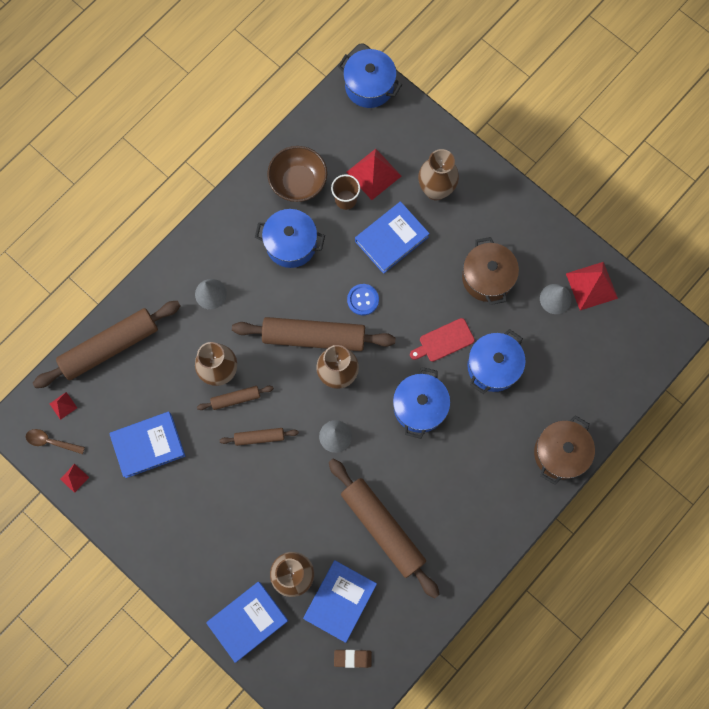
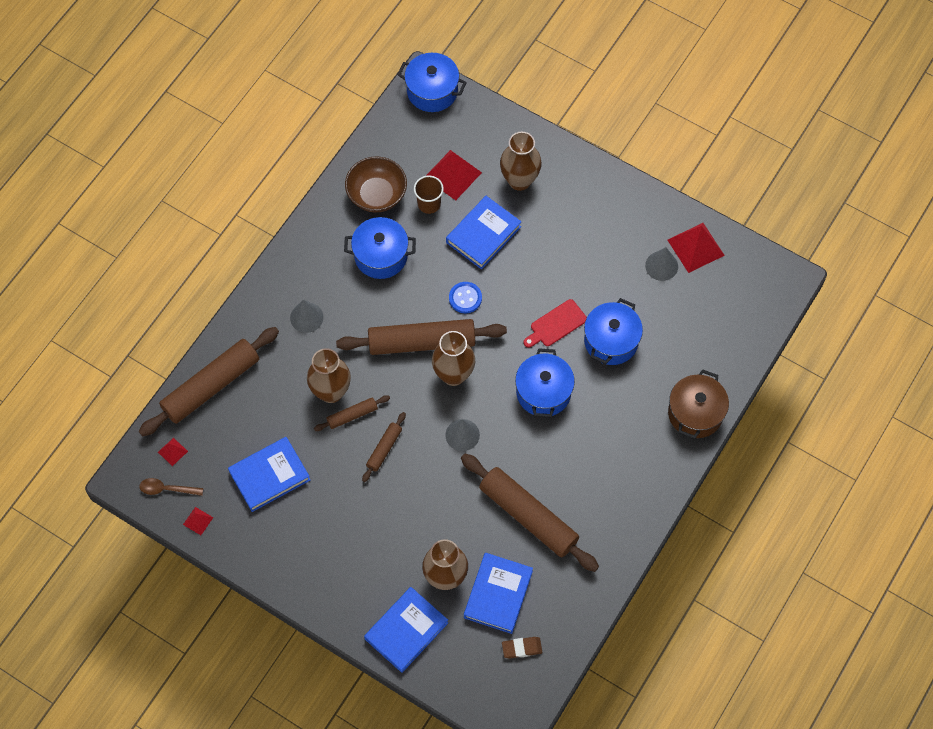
camera: 10 degrees left, 10 degrees down
(259, 437) = (384, 449): brown rolling pin -> brown rolling pin turned 45 degrees counterclockwise
(487, 277) = (588, 256): brown pot -> none

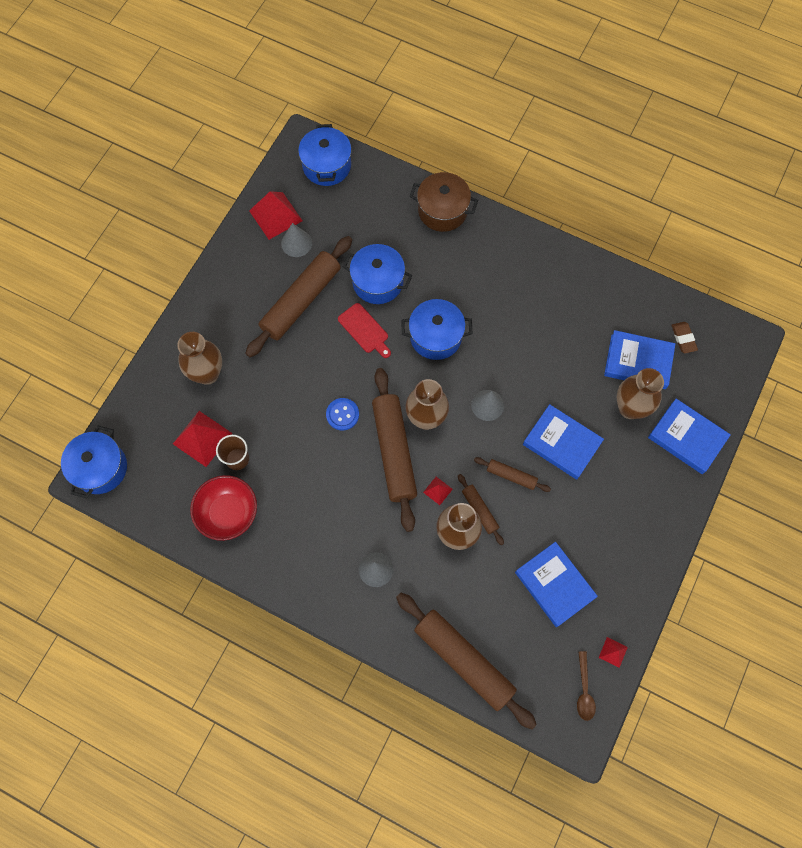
camera: 95 degrees left, 5 degrees up
(172, 451) = (542, 691): red pyramid -> red pyramid (438, 490)
(377, 195) = (228, 513): brown bowl -> red bowl
(381, 256) = (300, 501): blue pot -> blue pot (327, 166)
(483, 234) = (270, 403): blue book -> blue book (561, 443)
(528, 516) = (560, 342): brown rolling pin -> brown rolling pin (301, 301)

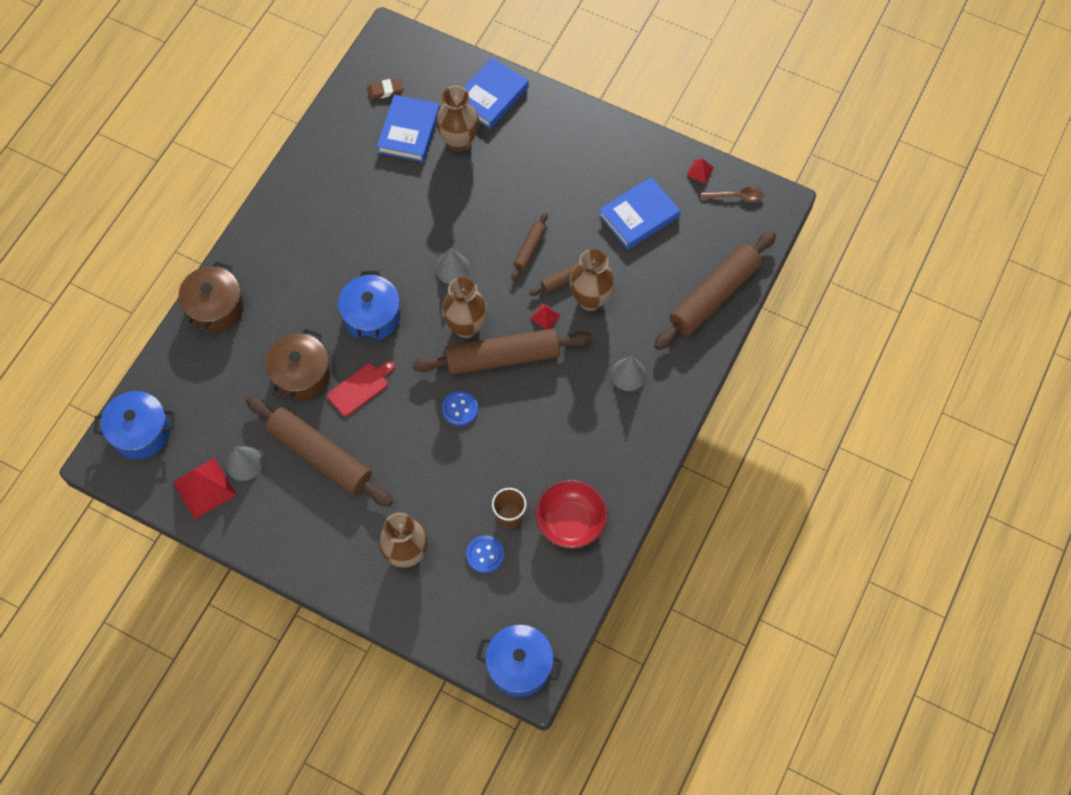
camera: 90 degrees left, 5 degrees down
(202, 438) = (485, 554): red pyramid -> blue button
(378, 282) = (301, 375): blue pot -> brown pot
(561, 443) = (495, 203): blue book -> none

